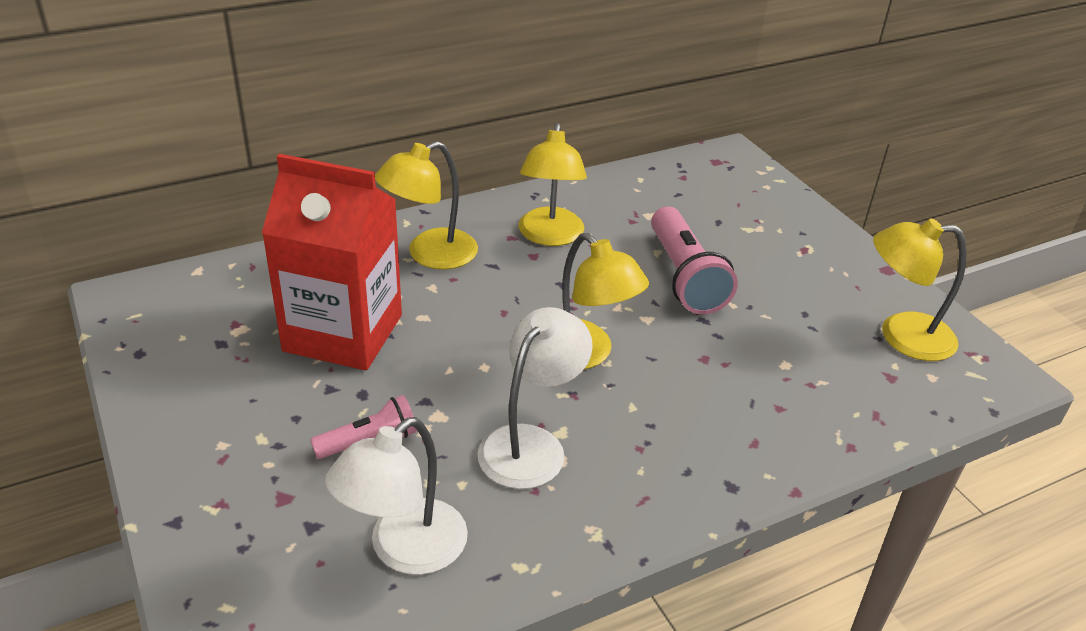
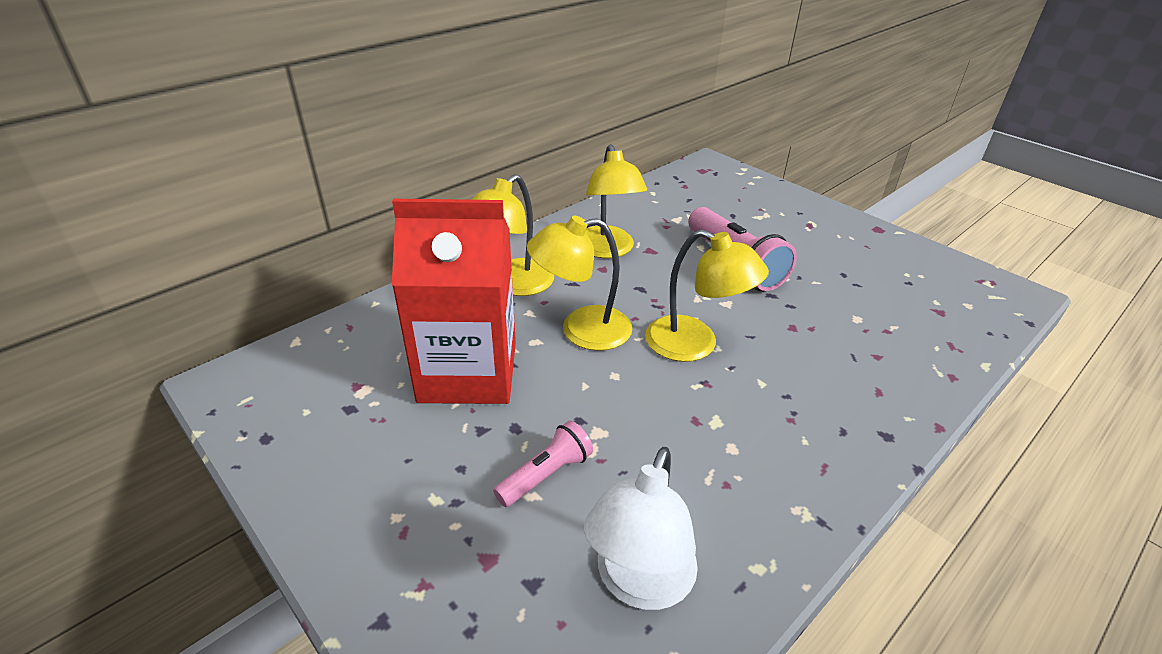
camera: 15 degrees left, 0 degrees up
(531, 444) = (697, 439): white lamp -> none
(901, 336) = (924, 277): yellow lamp -> yellow lamp (581, 330)

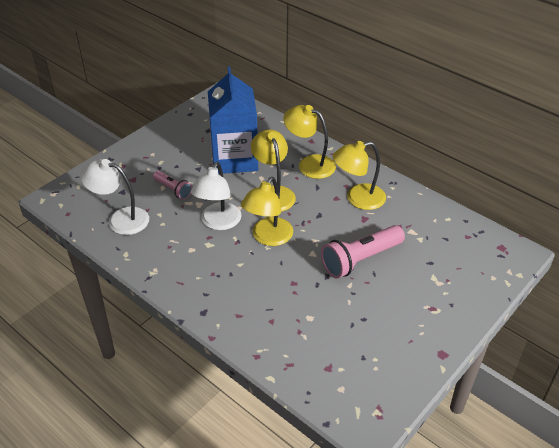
camera: 85 degrees right, 5 degrees up
(468, 372) = (234, 159): red carton -> blue carton
(656, 405) = (218, 223): none -> white lamp

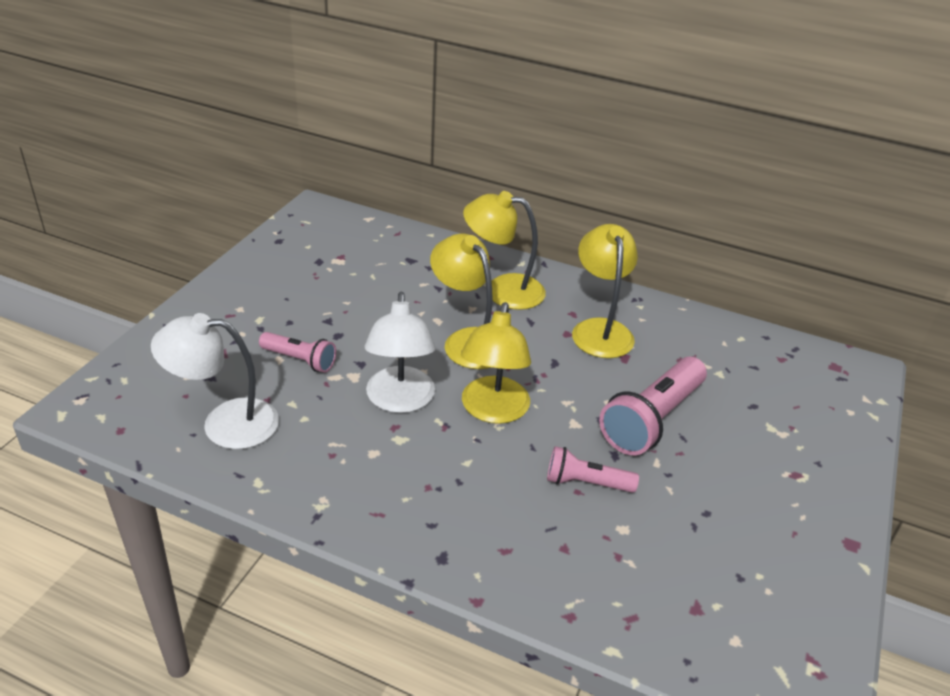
camera: 20 degrees left, 5 degrees down
(234, 159) = (382, 298): blue carton -> none
(301, 288) = (586, 483): none -> pink flashlight
(358, 199) = (600, 329): yellow lamp -> yellow lamp turned 120 degrees clockwise

